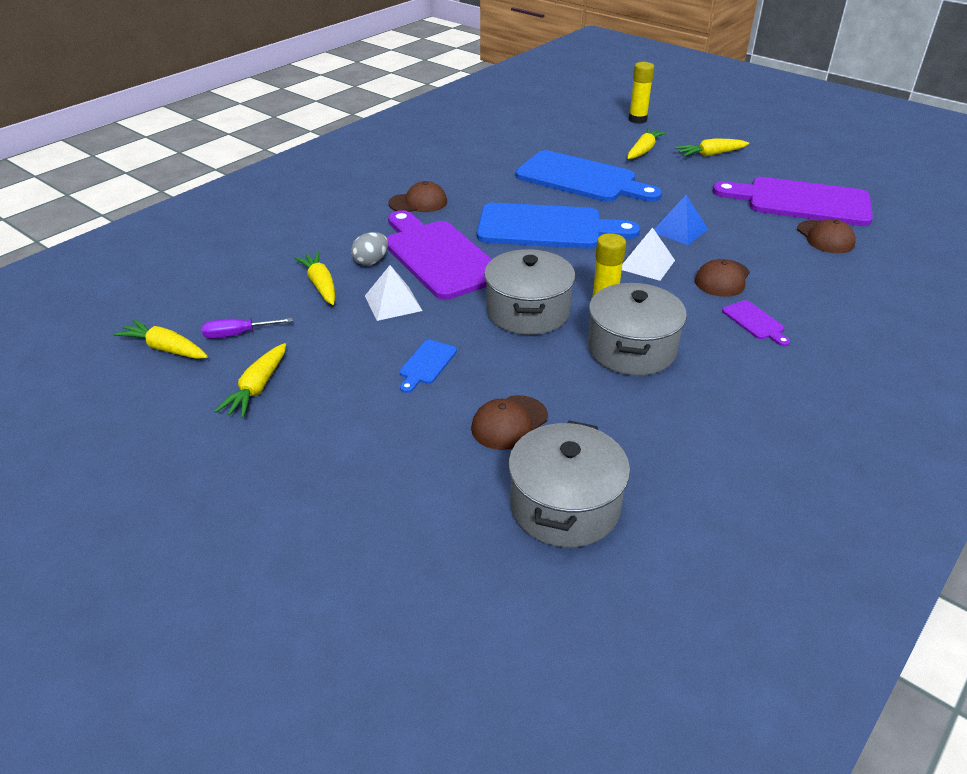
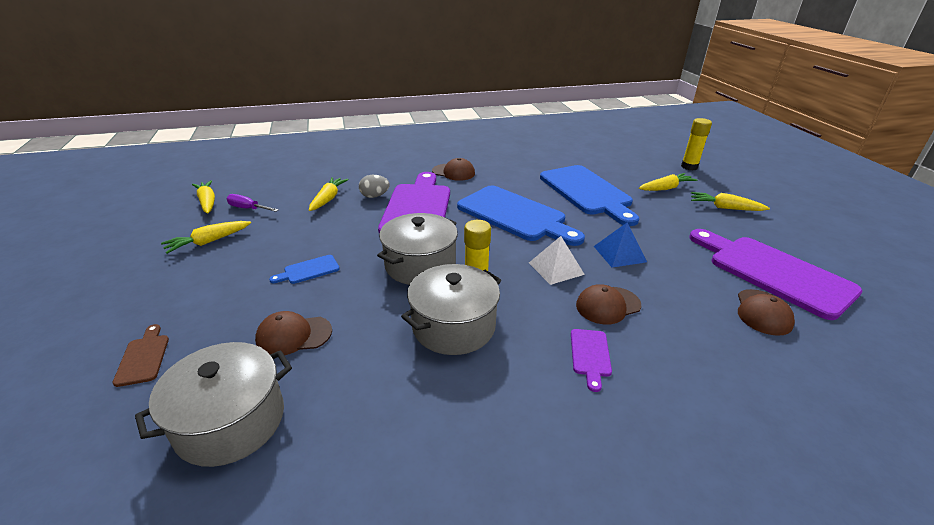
camera: 35 degrees right, 5 degrees down
(393, 303) = (349, 224): white pyramid -> none
(396, 512) = (143, 357): none -> brown cutting board

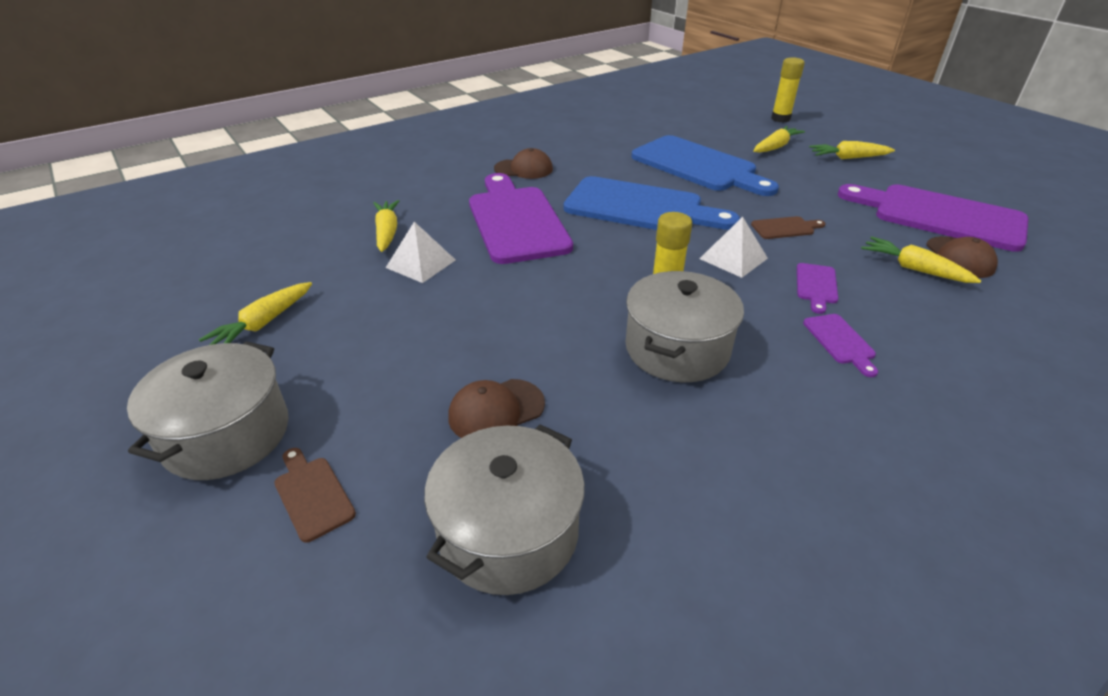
camera: 20 degrees left, 5 degrees up
(207, 202) = (208, 270): yellow carrot -> yellow carrot (914, 269)
(248, 209) = (281, 267): purple screwdriver -> none
(309, 270) = (443, 328): blue cutting board -> none
(331, 224) = (421, 263): none -> white pyramid
(374, 196) = (447, 217): grey egg -> none
(420, 265) = (579, 289): grey pot -> grey pot (226, 434)
(607, 305) = (816, 286): brown cap -> purple cutting board
(619, 254) = (785, 228): blue pyramid -> brown cutting board

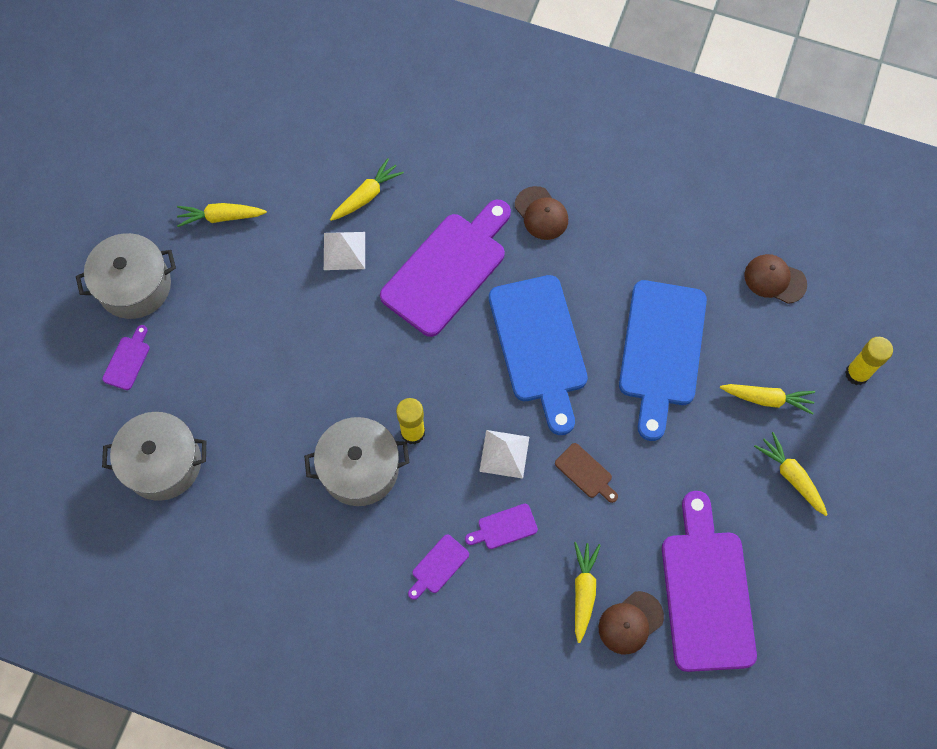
camera: 55 degrees right, 30 degrees up
(312, 495) = (127, 360): brown cutting board -> purple cutting board
(496, 410) = (236, 401): brown cap -> brown cap (774, 279)

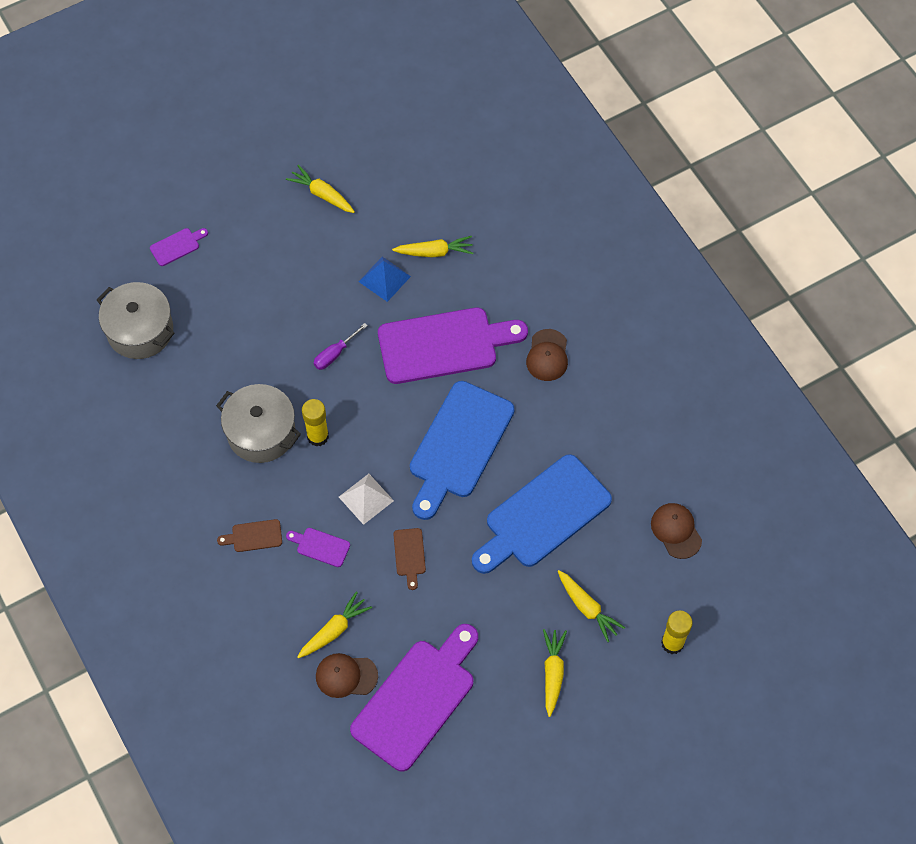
camera: 40 degrees right, 5 degrees down
(134, 286) = (224, 199): grey pot -> none
(344, 250) = (384, 279): white pyramid -> blue pyramid
(361, 348) = (335, 354): none -> purple screwdriver
(438, 566) = (254, 536): purple cutting board -> brown cutting board

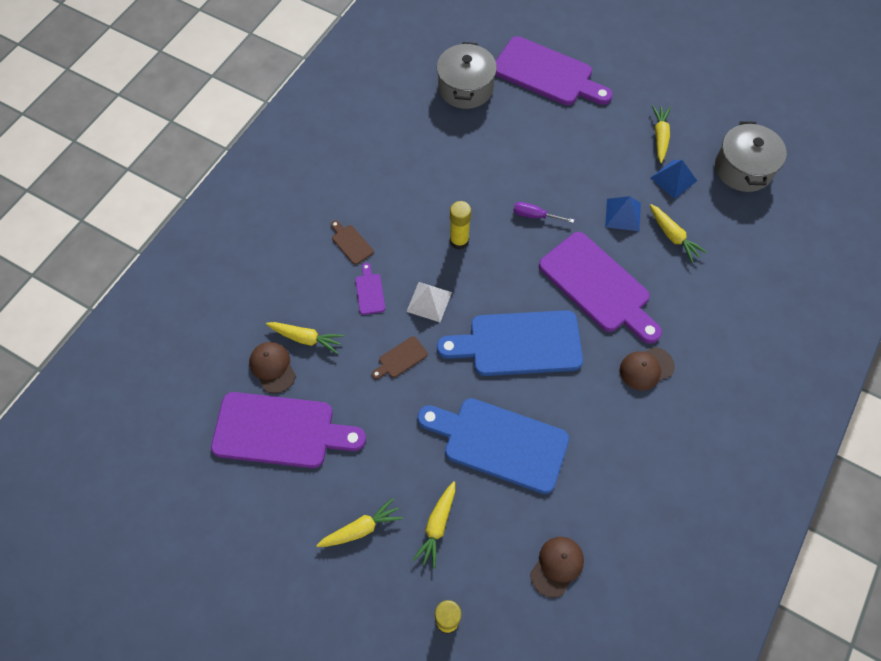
camera: 60 degrees right, 0 degrees up
(177, 246) = (547, 73): purple cutting board -> purple cutting board, size x2.43
(261, 432) = (437, 203): grey pot -> grey pot (743, 168)
(375, 213) = (673, 179): none -> blue pyramid

